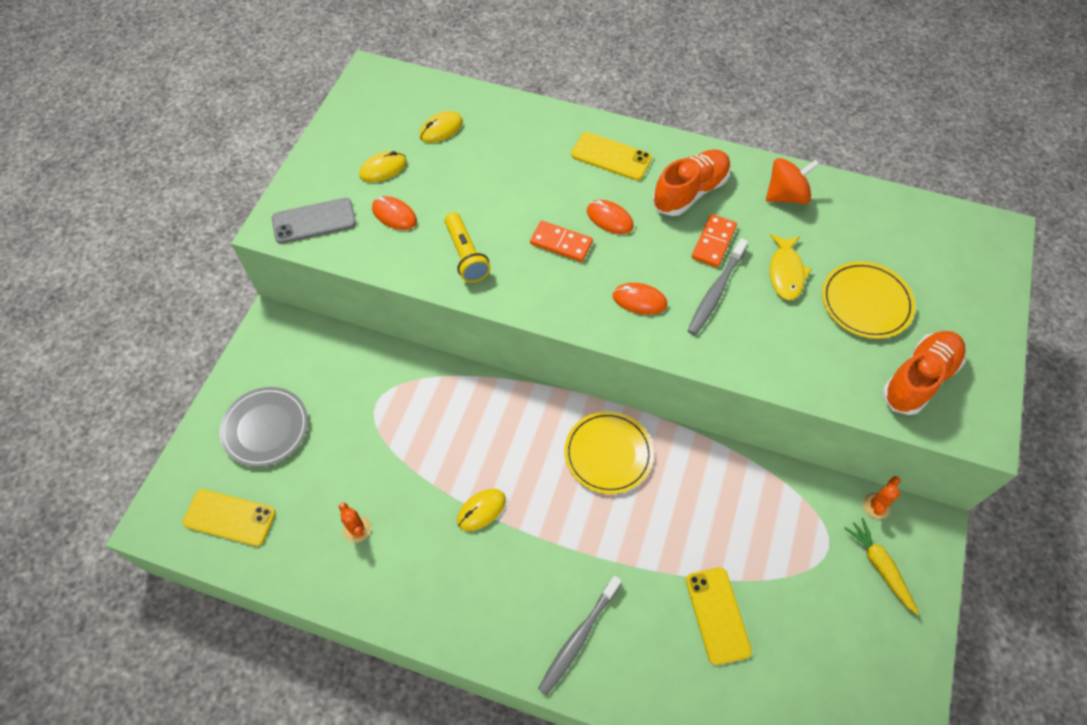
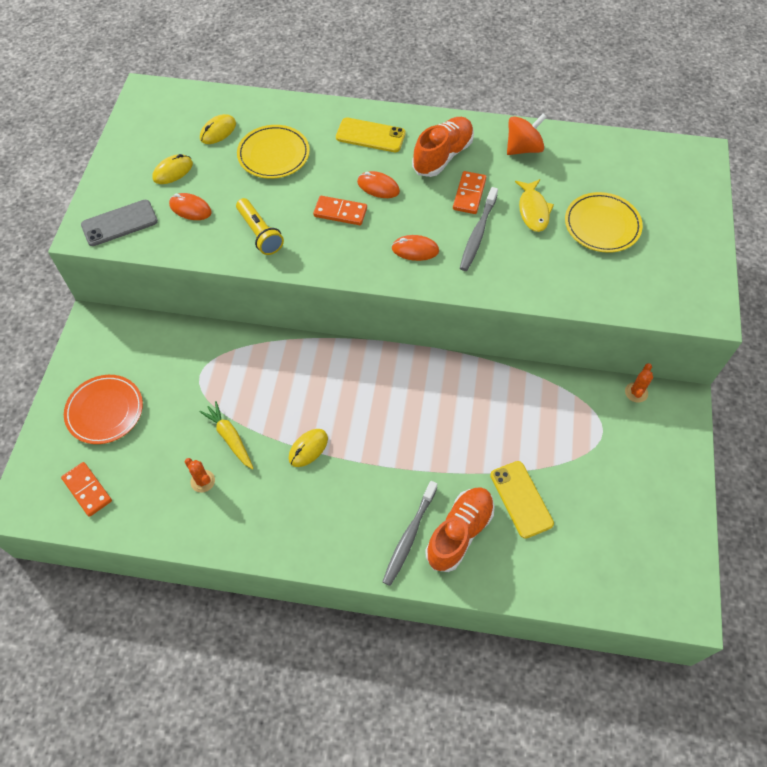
camera: 10 degrees left, 0 degrees up
(229, 517) = (87, 490): yellow phone -> orange domino
(265, 428) = (105, 411): grey plate -> orange plate
(608, 454) = (408, 386): yellow plate -> yellow plate (273, 155)
(880, 567) = (646, 440): yellow carrot -> yellow carrot (230, 438)
(918, 379) = (653, 279): orange shoe -> orange shoe (459, 533)

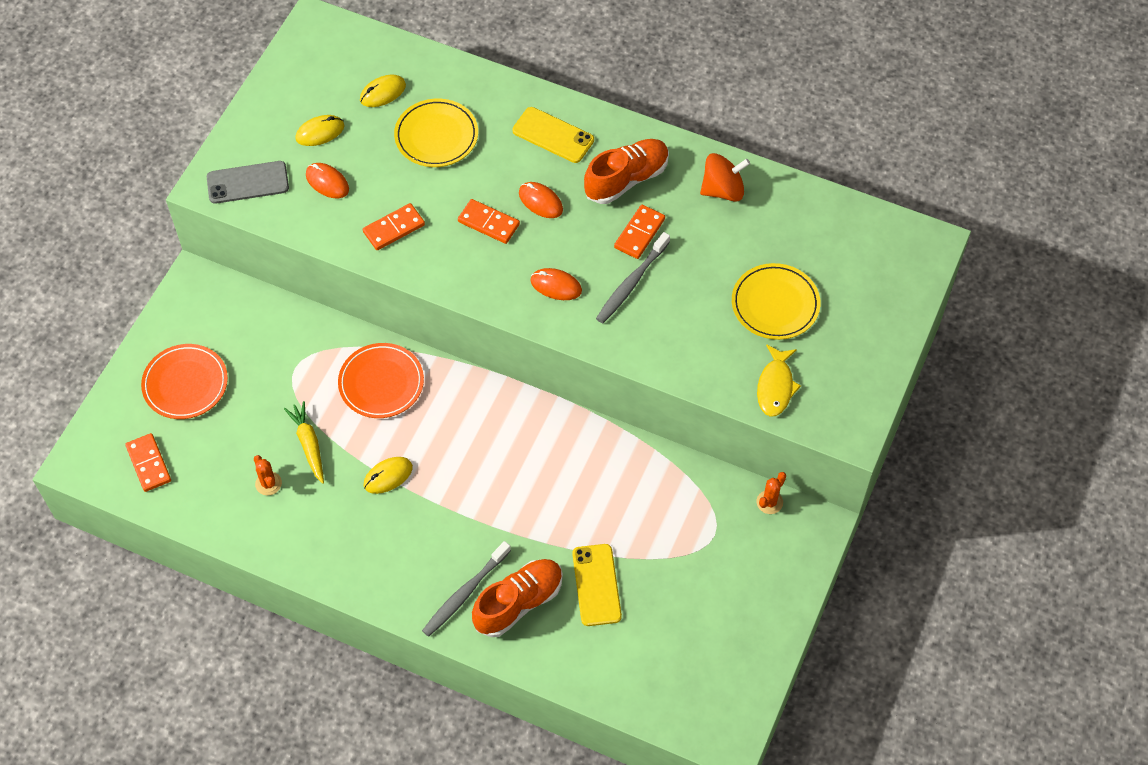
camera: 15 degrees right, 0 degrees up
(260, 233) = (394, 228): yellow flashlight -> orange domino
(278, 370) = (381, 383): none -> orange plate
(533, 210) = (704, 269): yellow fish -> yellow fish (775, 387)

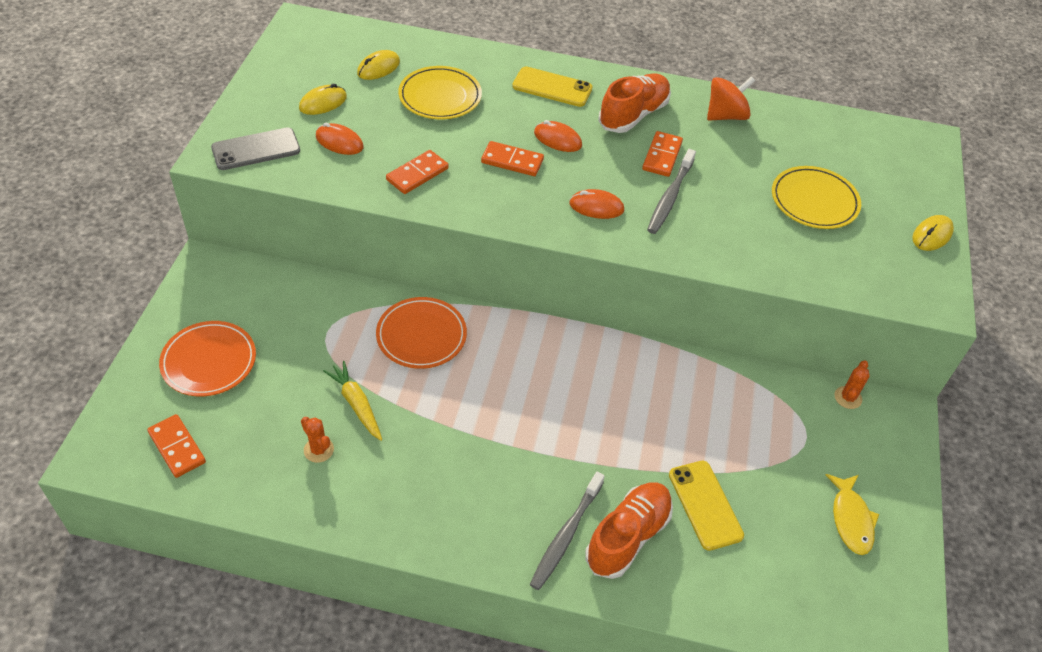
camera: 15 degrees left, 10 degrees down
(388, 476) = (450, 425): yellow mouse -> yellow mouse (932, 235)
(775, 387) = (847, 271): yellow fish -> yellow fish (851, 519)

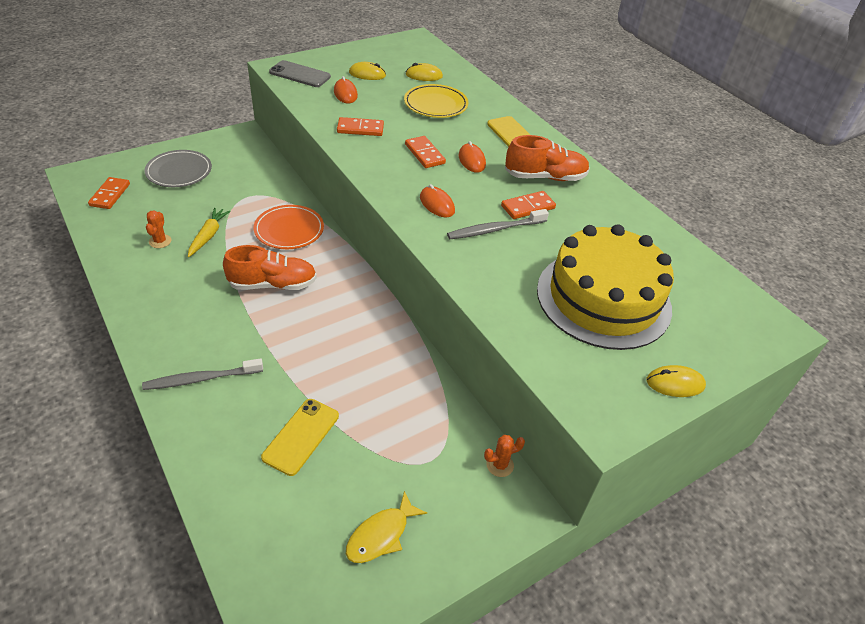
camera: 45 degrees right, 5 degrees down
(209, 361) = (179, 172): orange plate -> grey plate
(627, 537) = (230, 410): orange shoe -> orange shoe (273, 284)
(726, 115) = (615, 214): orange spinning top -> none
(814, 201) = (603, 298): yellow plate -> yellow cake

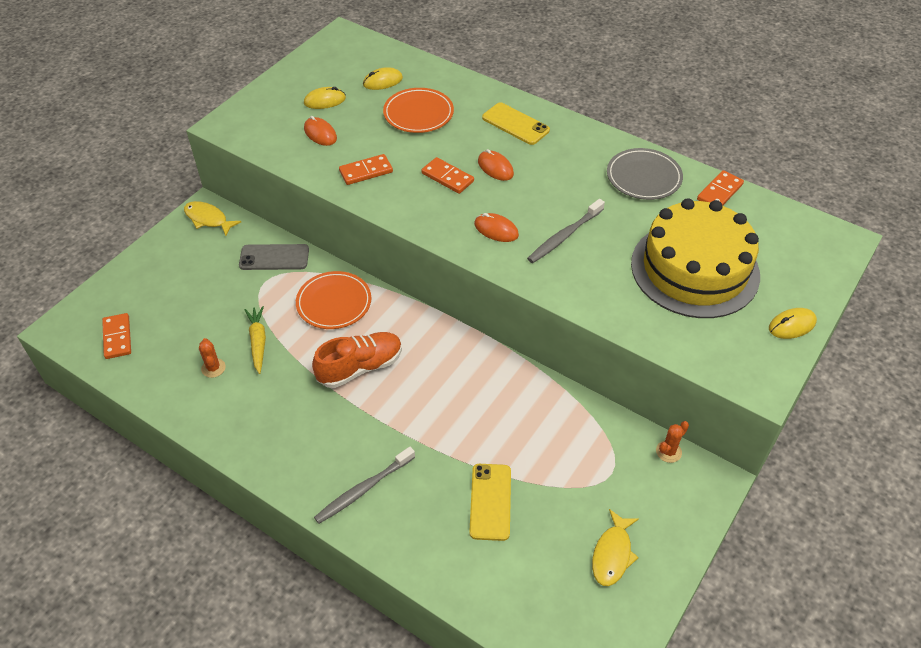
camera: 20 degrees left, 5 degrees up
(179, 172) = (170, 281): grey plate -> grey plate (643, 177)
(240, 141) = (208, 219): none -> yellow fish
(300, 74) = (255, 126): grey phone -> grey phone (274, 257)
(436, 104) = (418, 114): yellow plate -> orange plate
(527, 207) = (577, 200): orange domino -> orange domino (719, 192)
(545, 177) = (572, 161): orange shoe -> none

